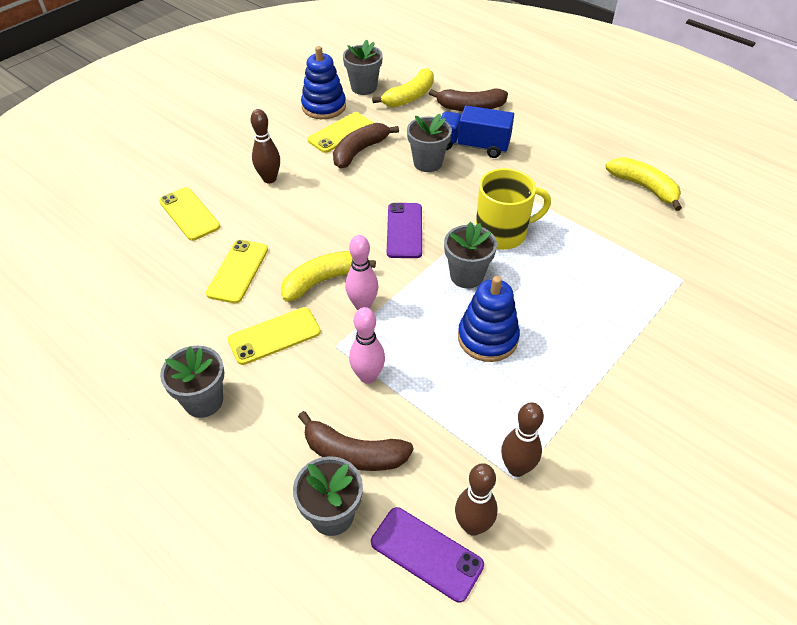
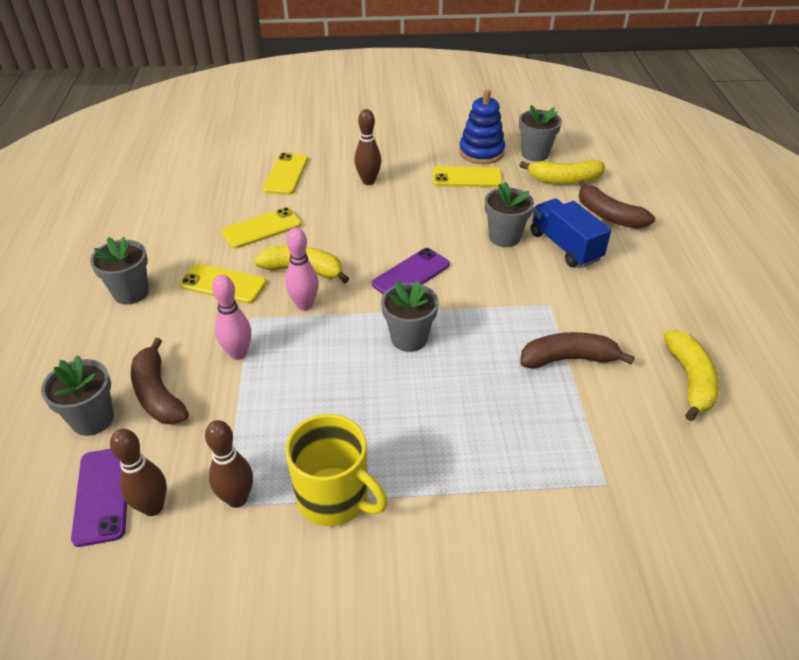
camera: 45 degrees right, 5 degrees down
(360, 151) = (462, 198): brown banana -> brown banana (568, 359)
(487, 338) = (356, 393): blue stacking toy -> none
(502, 233) = (487, 327): yellow mug -> yellow mug (334, 498)

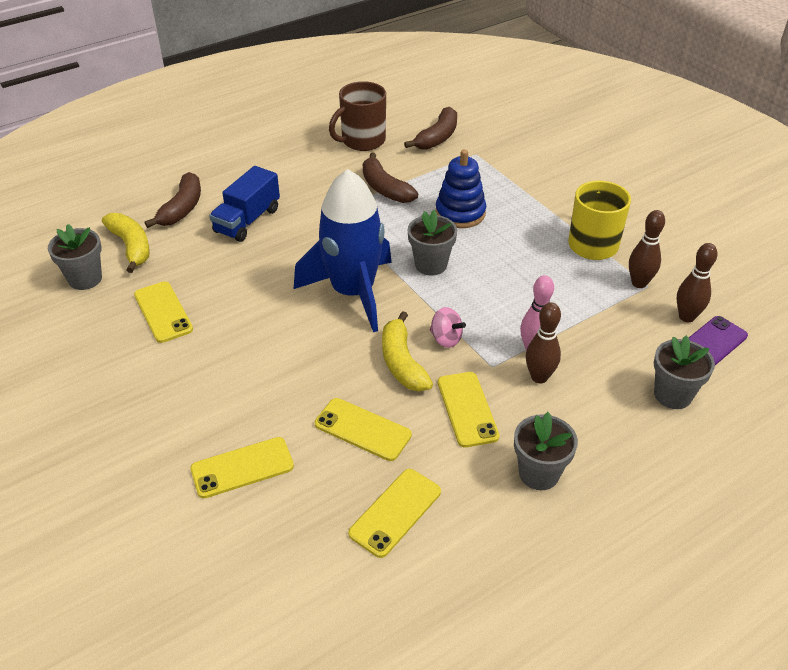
camera: 120 degrees left, 0 degrees up
(158, 394) = (614, 372): brown banana -> brown banana (437, 137)
(184, 218) = (395, 512): none -> yellow phone
(304, 305) = (446, 339): pink bowling pin -> pink spinning top
(368, 181) = (214, 385): brown bowling pin -> brown bowling pin (539, 377)
(411, 274) = (353, 292): purple phone -> blue rocket
(481, 152) = (100, 318): blue stacking toy -> blue stacking toy (460, 213)
(504, 237) = (257, 256): grey flower pot -> none
(690, 380) = (362, 141): yellow banana -> brown mug

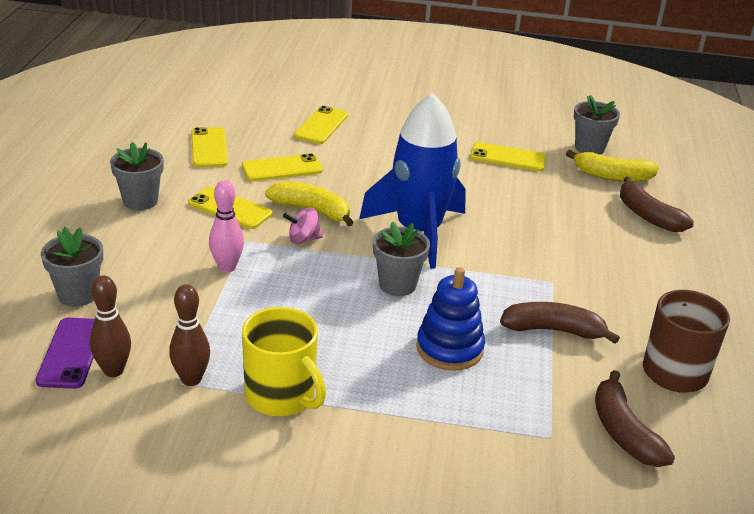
camera: 130 degrees right, 10 degrees down
(247, 220) = (589, 235): blue truck -> none
(539, 377) = (201, 252): brown bowling pin -> none

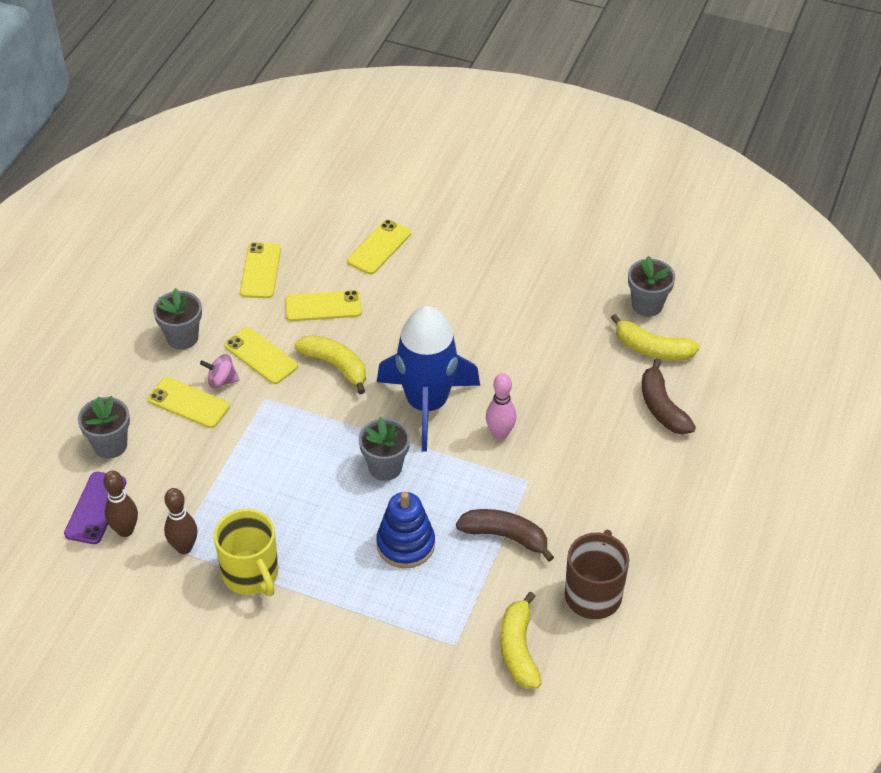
camera: 15 degrees right, 15 degrees up
(227, 267) = (241, 429): pink bowling pin -> pink bowling pin (500, 434)
(303, 239) = (317, 402): pink spinning top -> pink spinning top (221, 381)
(508, 158) = (554, 312): yellow phone -> yellow phone (188, 403)
(623, 432) = (518, 649): brown banana -> yellow banana

